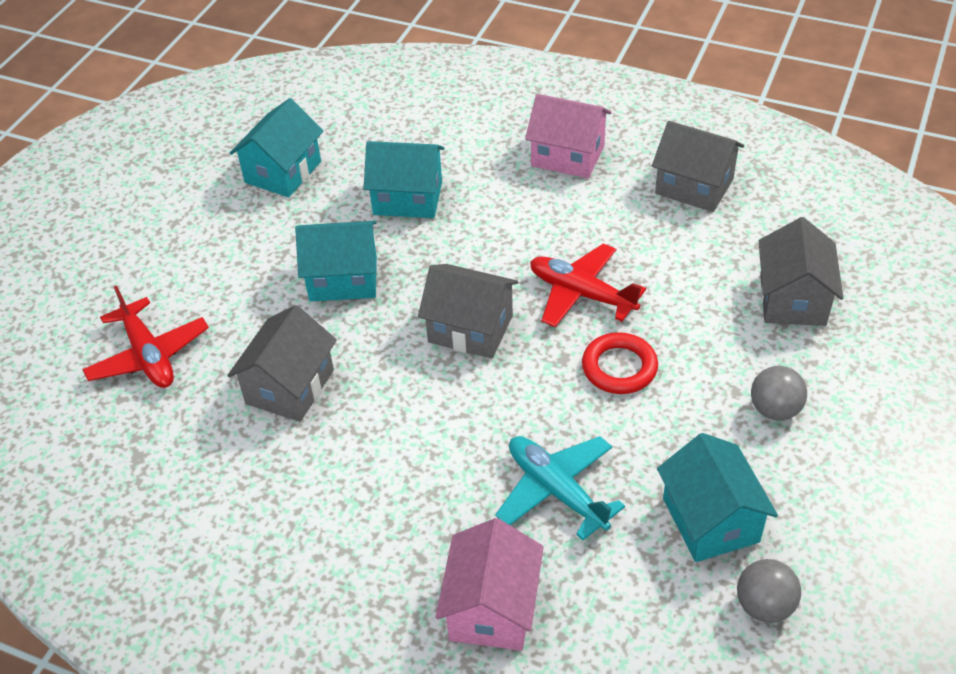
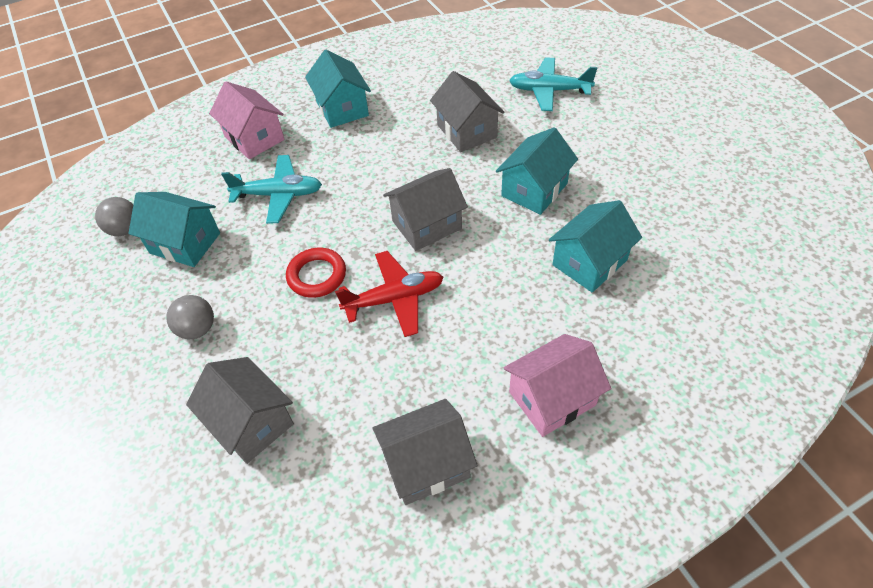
camera: 130 degrees right, 5 degrees up
(148, 355) = (549, 91): red plane -> turquoise plane
(283, 172) = (684, 210): turquoise house -> turquoise house (342, 108)

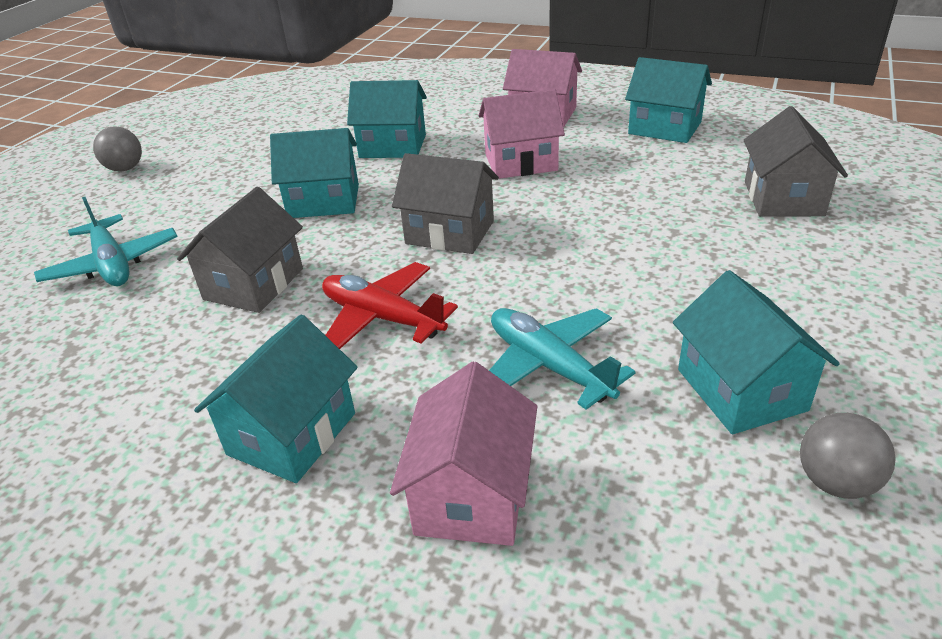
camera: 130 degrees left, 15 degrees down
(197, 329) = (790, 285): grey ball -> grey ball (125, 169)
(317, 275) = (610, 256): red ring -> none
(394, 299) = (564, 203): red plane -> red plane (382, 318)
(426, 464) = (664, 128): grey house -> turquoise house
(477, 317) = (521, 162): none -> pink house

